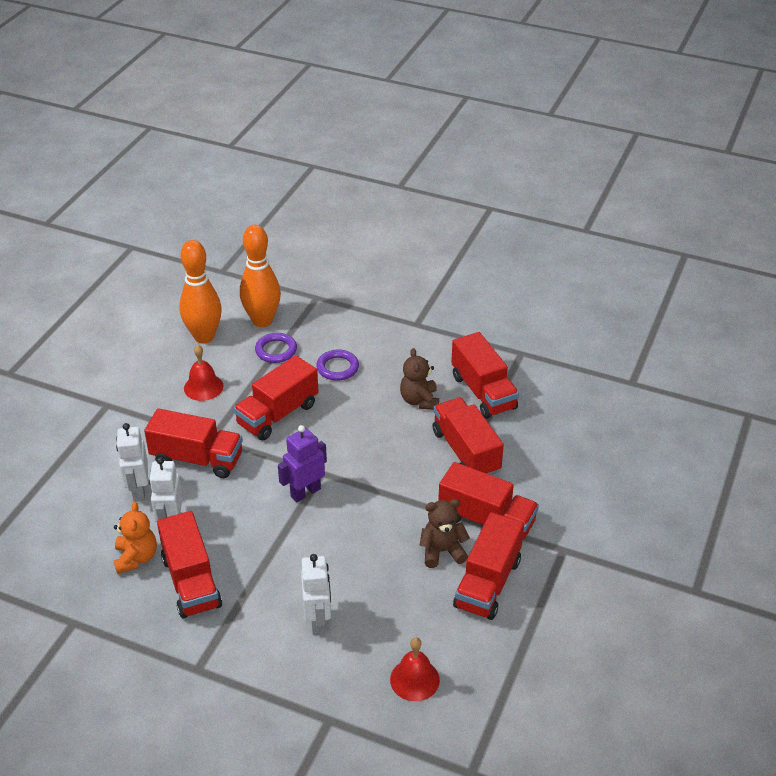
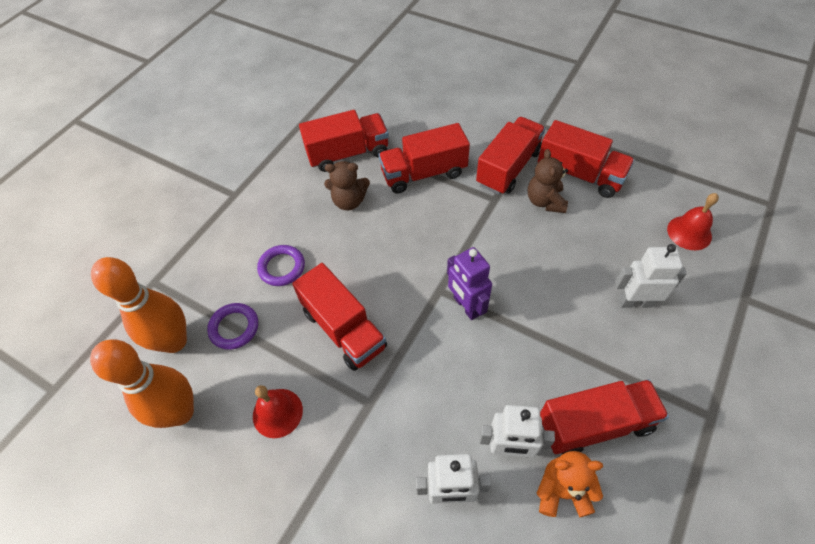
camera: 80 degrees left, 15 degrees up
(197, 459) = (404, 419): red truck -> none

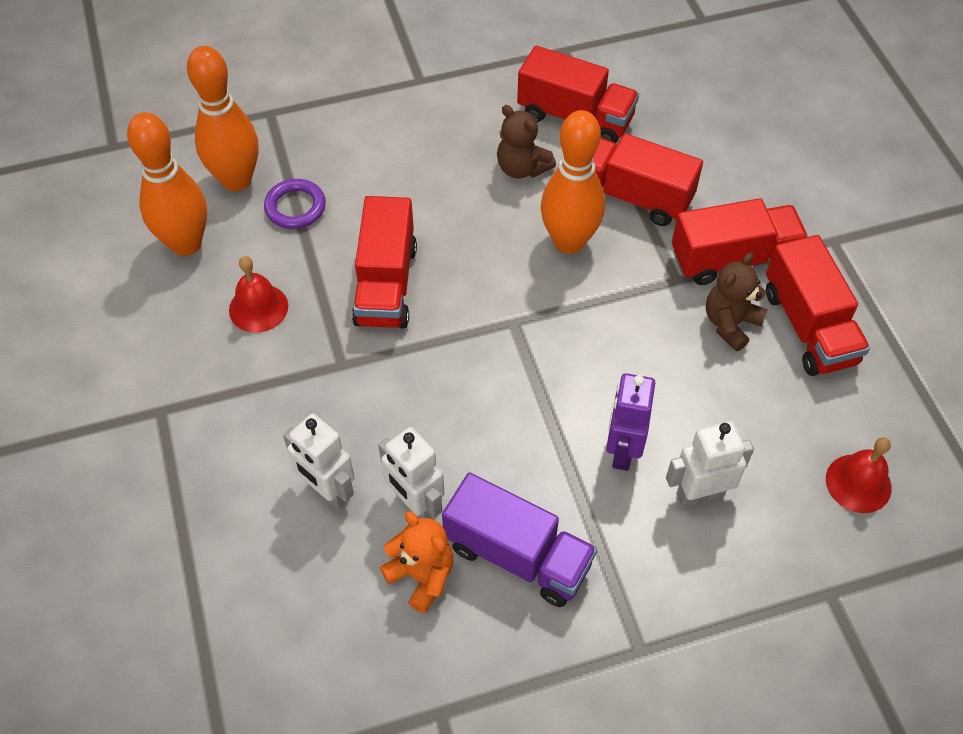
camera: 40 degrees right, 0 degrees up
(282, 267) = (390, 184): purple ring -> none
(419, 222) = (569, 242): none -> orange bowling pin
(466, 306) = (521, 356): purple robot -> purple robot (622, 450)
(595, 424) = (517, 555): red truck -> purple truck
(635, 302) = (699, 494): white robot -> white robot turned 60 degrees counterclockwise

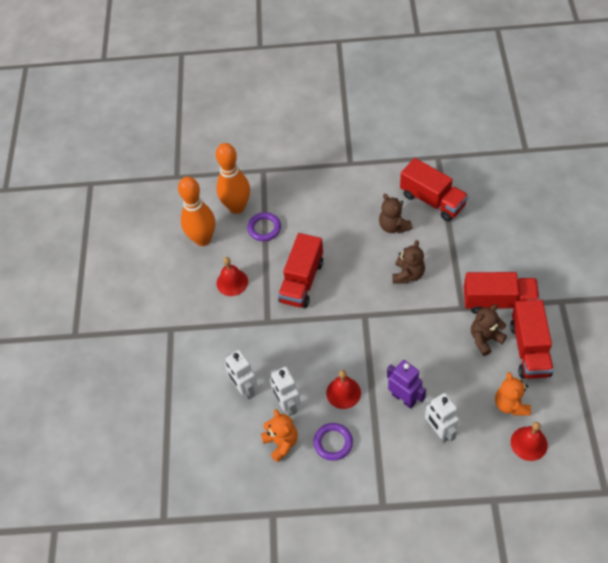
camera: 20 degrees right, 0 degrees up
(512, 462) = (343, 393): none -> red bell
(517, 555) = (333, 443): purple truck -> purple ring
(569, 242) = (408, 275): orange bowling pin -> brown teddy bear
(622, 450) = (404, 398): purple robot -> purple robot turned 105 degrees clockwise
(631, 196) = (451, 254): red truck -> none
(699, 494) = (439, 431): white robot -> white robot turned 120 degrees counterclockwise
(807, 424) = (510, 404): none -> orange teddy bear

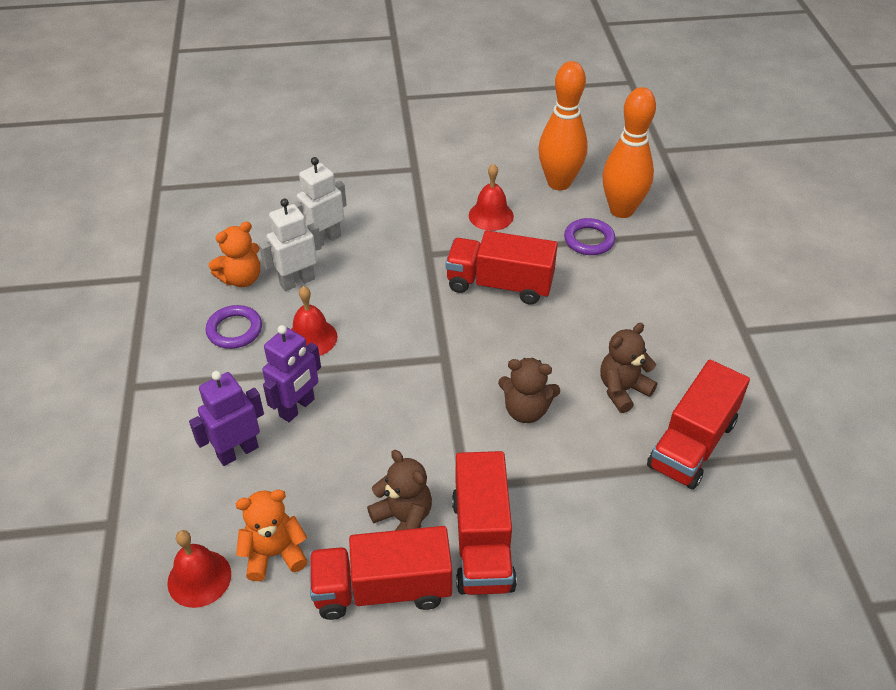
camera: 80 degrees right, 10 degrees down
(439, 431) = (237, 452): white robot -> purple robot

